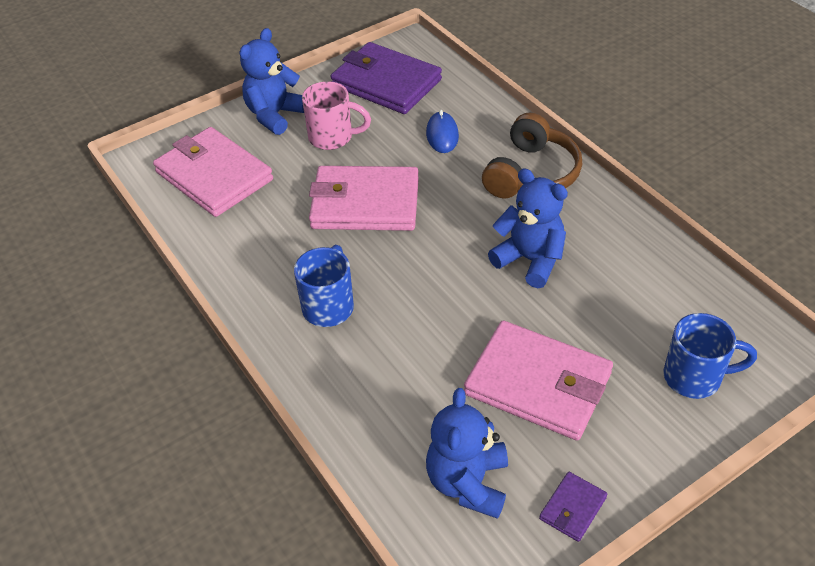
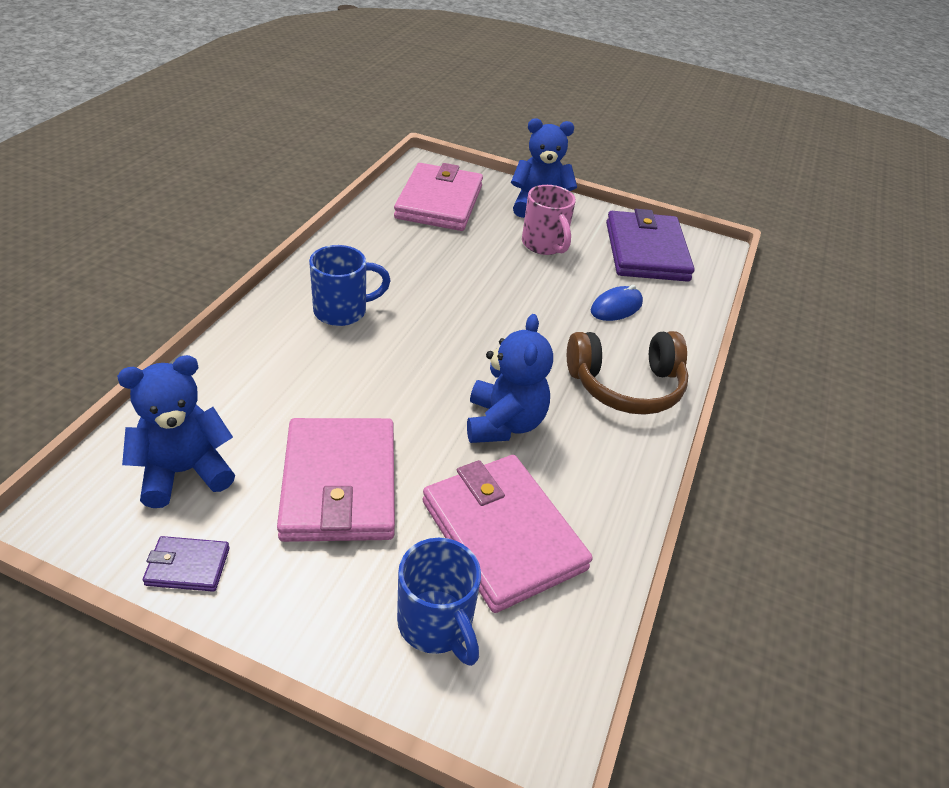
camera: 50 degrees right, 5 degrees down
(365, 203) = (482, 290): pink wallet -> pink wallet (502, 534)

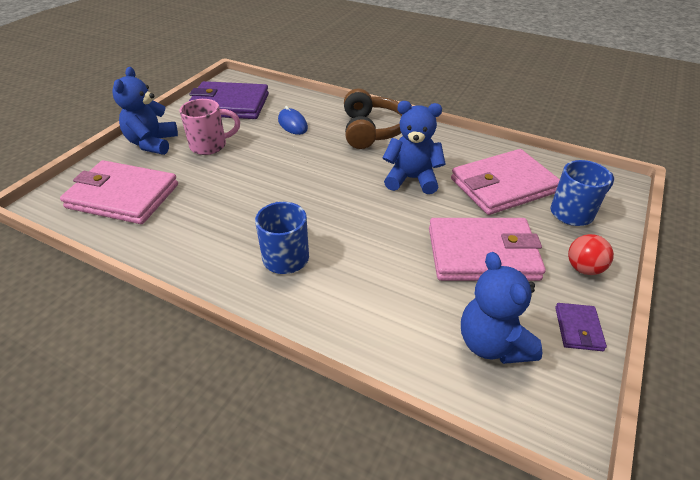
camera: 80 degrees left, 0 degrees up
(300, 604) = (583, 268): none -> red ball

